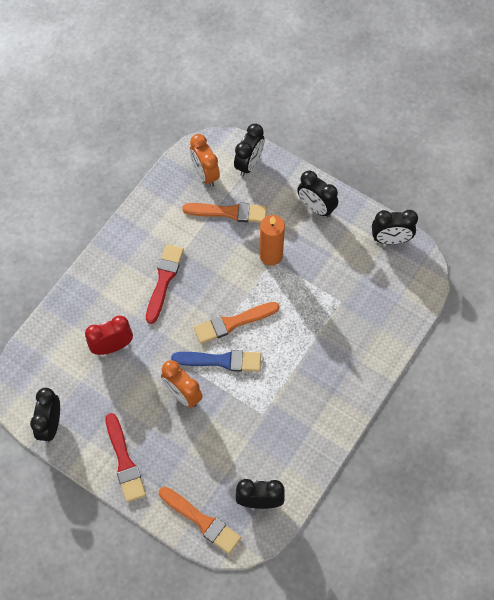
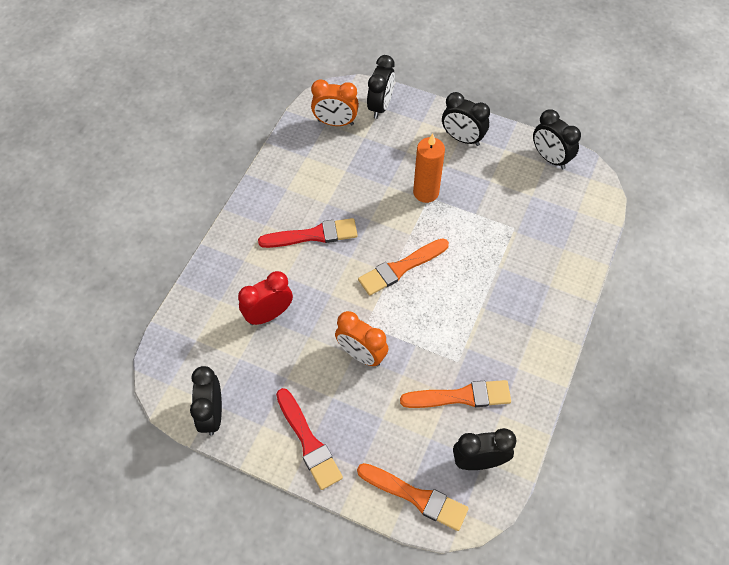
camera: 10 degrees left, 5 degrees down
(164, 280) = (313, 235): red brush -> red brush turned 75 degrees clockwise
(205, 174) = (335, 122): orange clock -> orange clock turned 45 degrees counterclockwise
(221, 361) = (397, 310): blue brush -> none
(229, 212) = (370, 156): orange brush -> orange brush (461, 396)
(390, 239) = (550, 158): black clock -> black clock turned 60 degrees clockwise

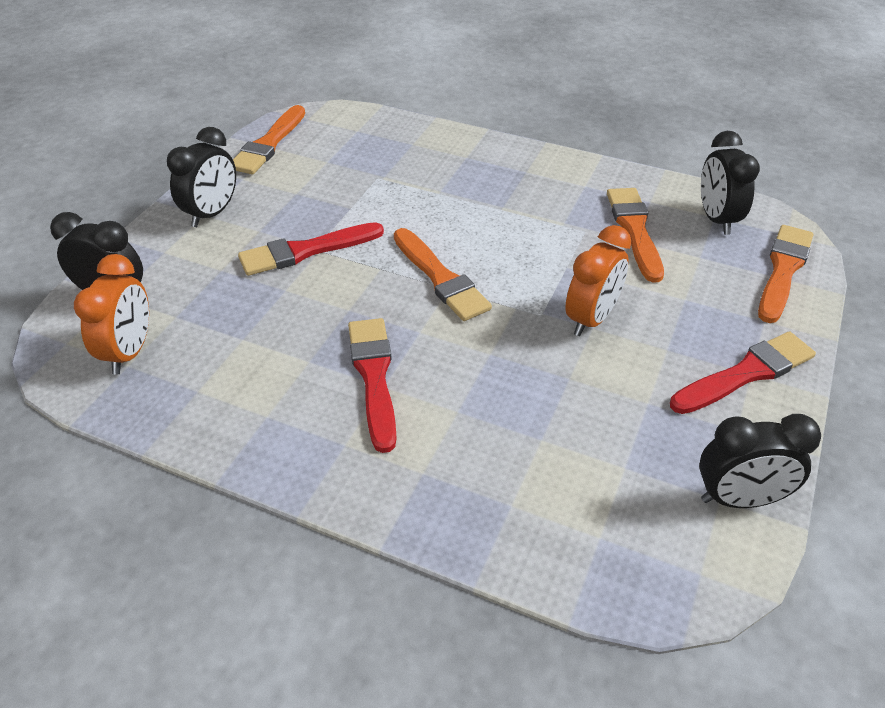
camera: 90 degrees left, 15 degrees down
(268, 314) = (535, 430): red clock -> none
(426, 192) = (306, 251): orange candle -> red brush
(550, 158) = (268, 144): black clock -> orange brush

